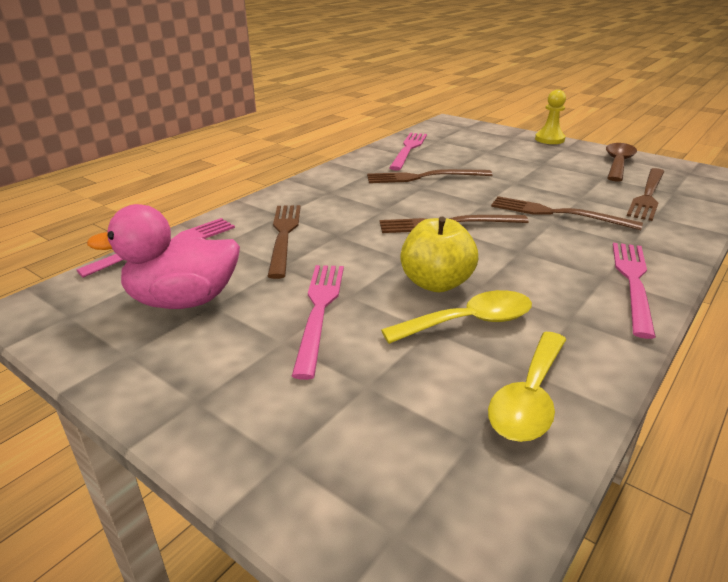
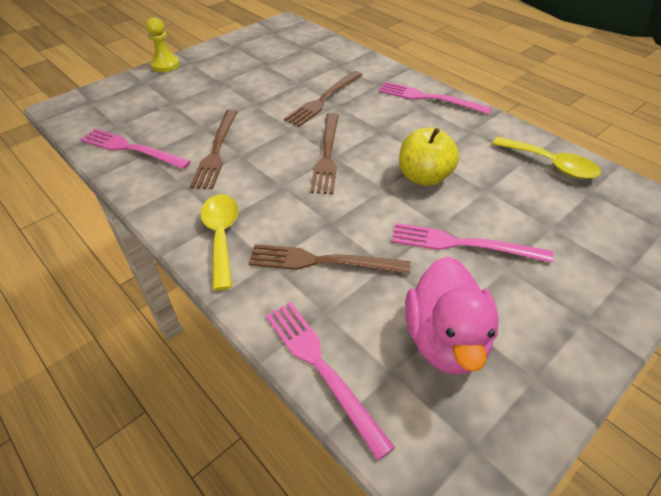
camera: 80 degrees left, 15 degrees up
(469, 322) = (476, 171): yellow spoon -> yellow spoon (221, 236)
(618, 163) = (241, 51): brown spoon -> none
(647, 195) = (305, 57): brown fork -> none

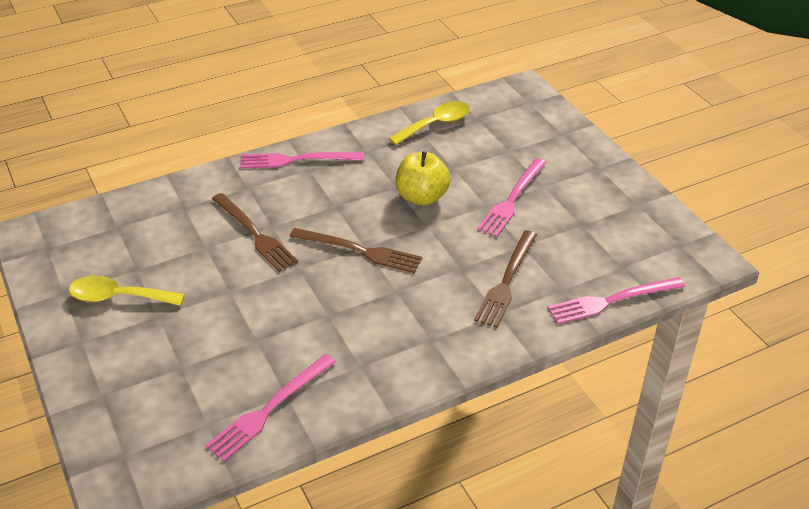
camera: 75 degrees left, 5 degrees down
(165, 65) = (68, 369): yellow pawn -> none
(216, 150) = (310, 333): brown fork -> none
(221, 236) = (453, 342): yellow spoon -> yellow spoon (118, 297)
(430, 98) = (297, 160): pink fork -> pink fork turned 45 degrees clockwise
(445, 340) = (600, 234): pink duck -> none

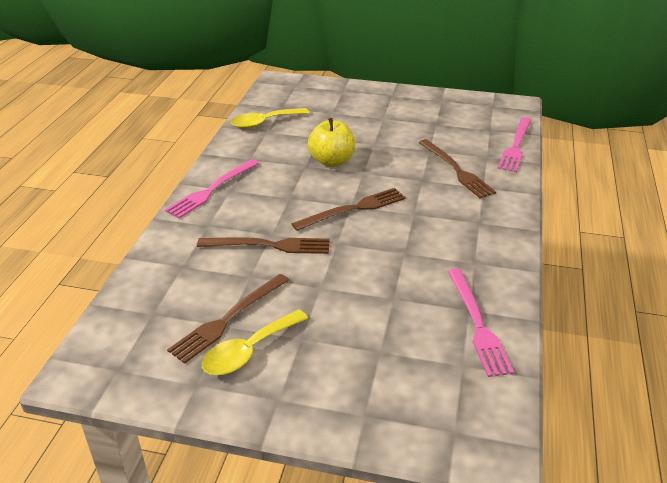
camera: 50 degrees left, 5 degrees down
(145, 266) = (229, 318): none -> brown fork
(436, 124) = (264, 122): yellow spoon -> yellow spoon turned 120 degrees counterclockwise
(512, 199) = (380, 133): pink fork -> none

